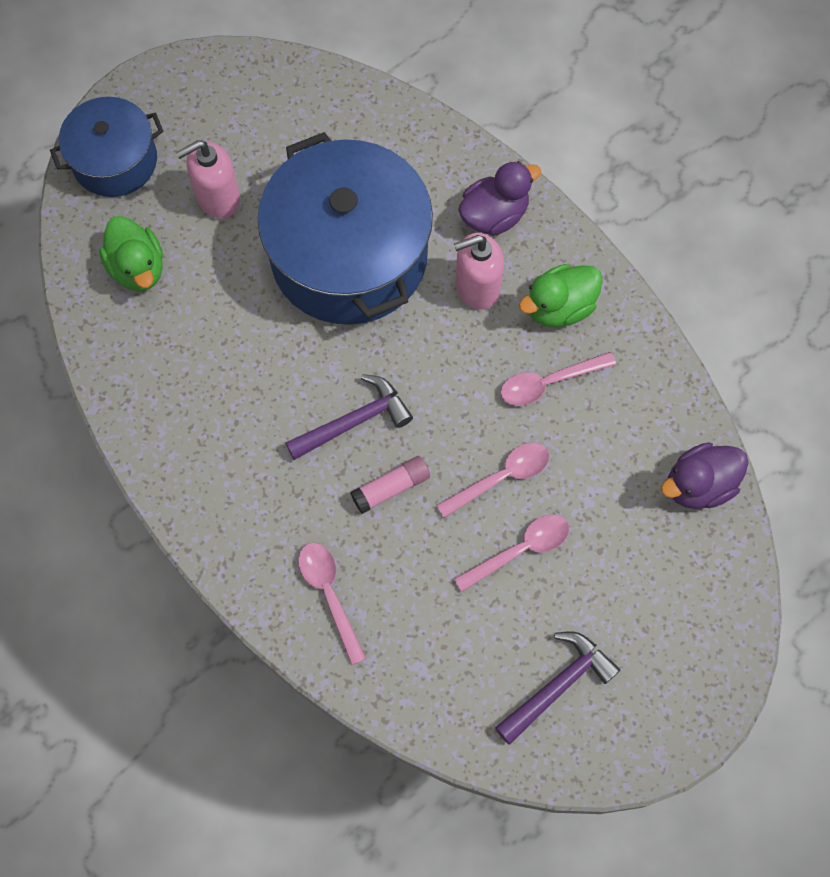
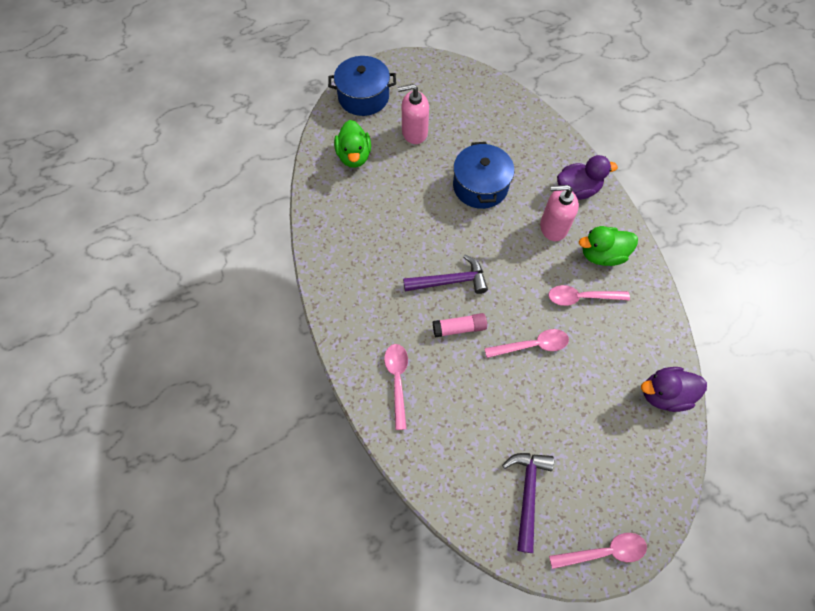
camera: 20 degrees right, 5 degrees down
(349, 256) = (480, 186): blue pot -> blue pot, size x0.56
(520, 550) = (530, 395): pink spoon -> pink spoon (603, 551)
(558, 686) = (527, 494): purple hammer -> purple hammer turned 60 degrees counterclockwise

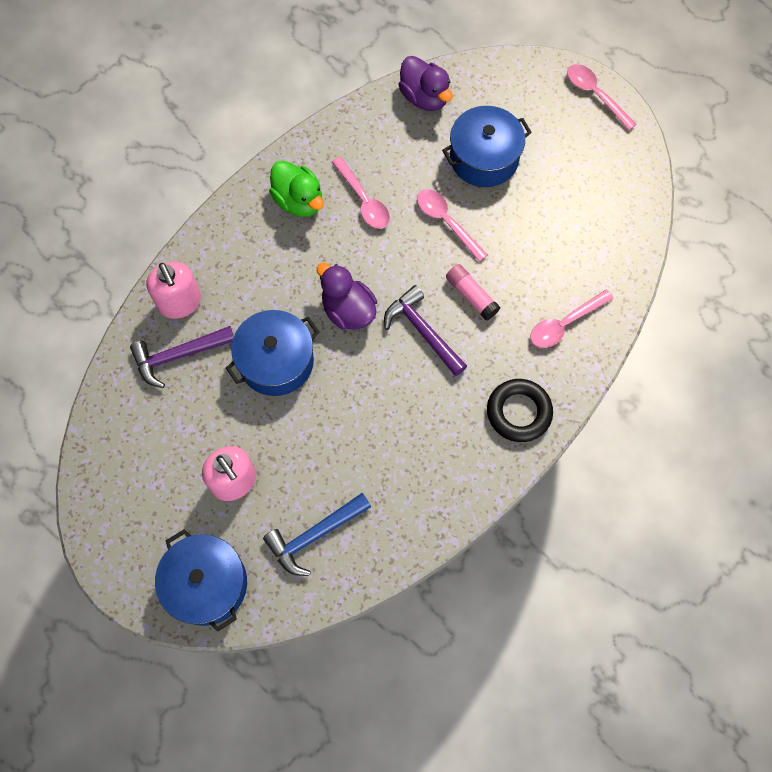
camera: 120 degrees left, 5 degrees up
(352, 308) = (518, 412): none -> black ring
(354, 156) = (314, 535): green duck -> blue hammer
(527, 494) = (589, 167): purple hammer -> purple hammer (179, 355)
(553, 227) = (290, 261): pink soap dispenser -> pink soap dispenser (180, 303)
(577, 190) = (223, 257): purple duck -> purple duck (348, 310)
(579, 408) = (484, 158): none -> blue pot

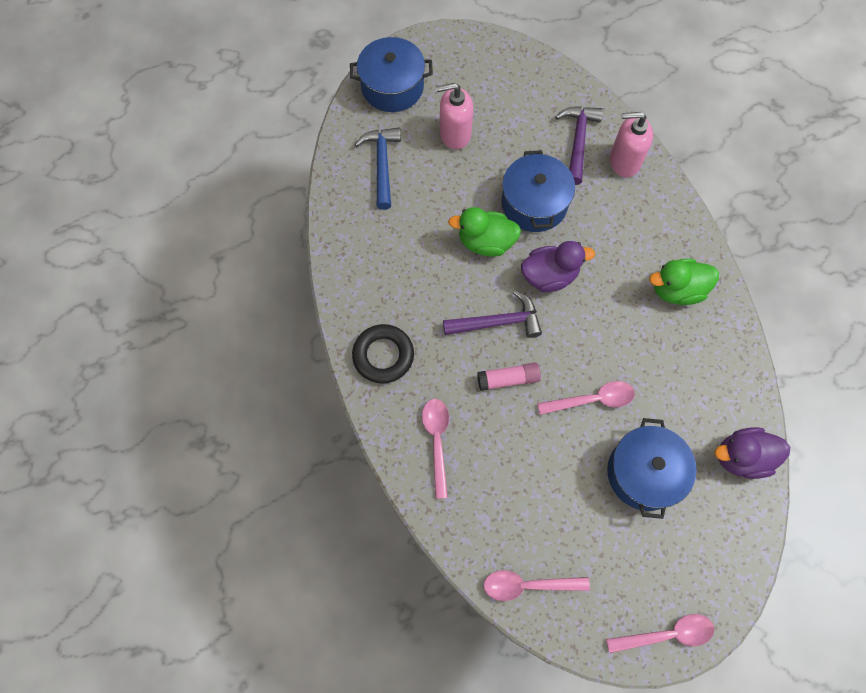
camera: 120 degrees right, 0 degrees up
(346, 384) = (485, 242): none -> green duck
(363, 200) = (651, 342): pink spoon -> pink spoon (527, 585)

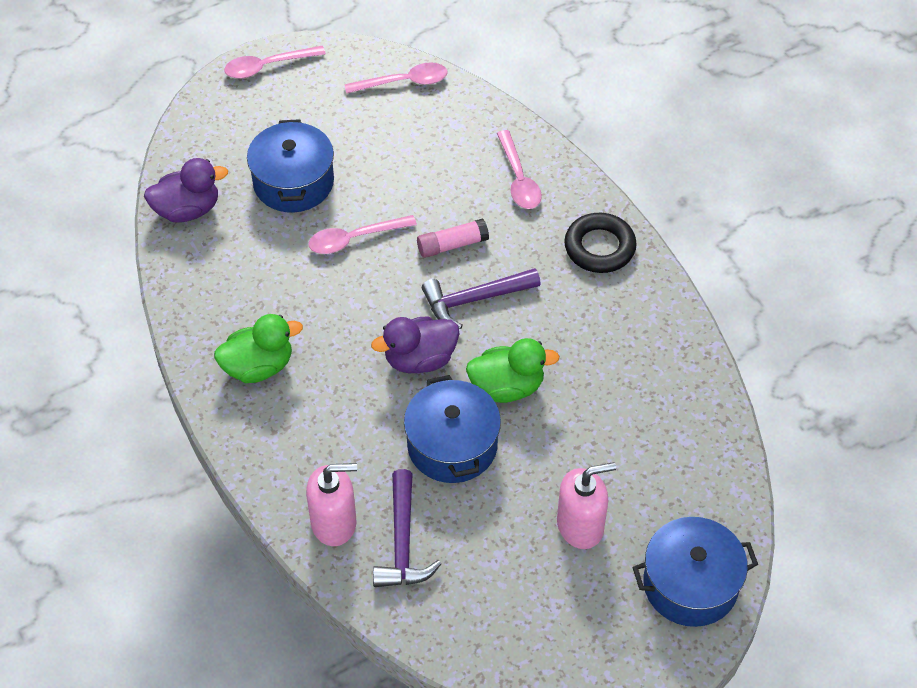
camera: 170 degrees right, 15 degrees down
(382, 165) = (669, 466): blue hammer -> none

